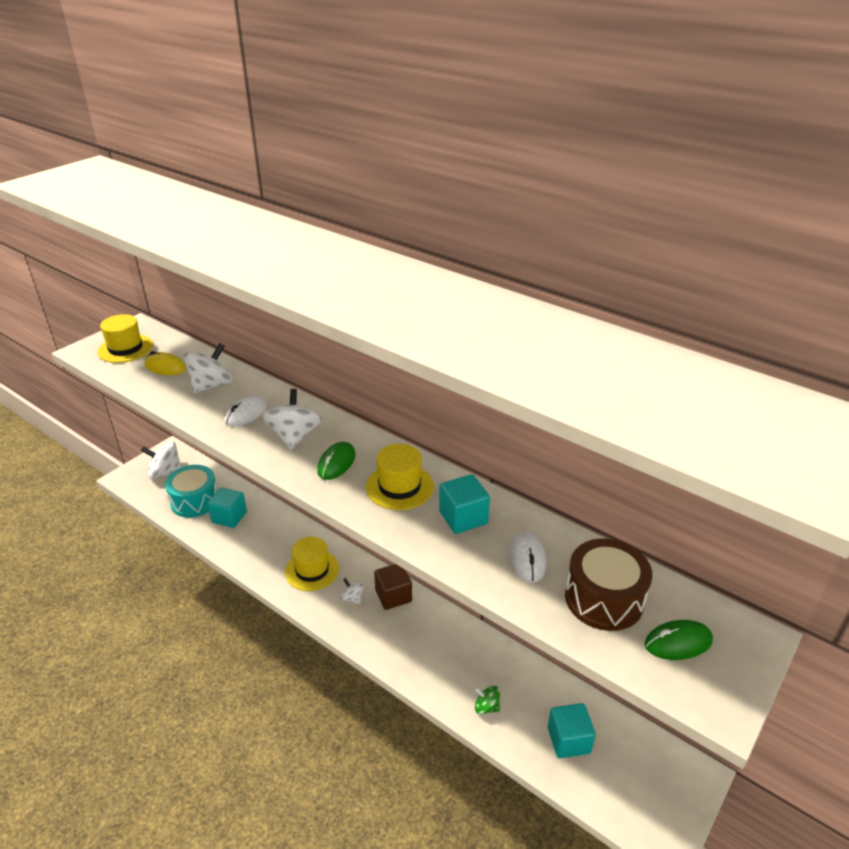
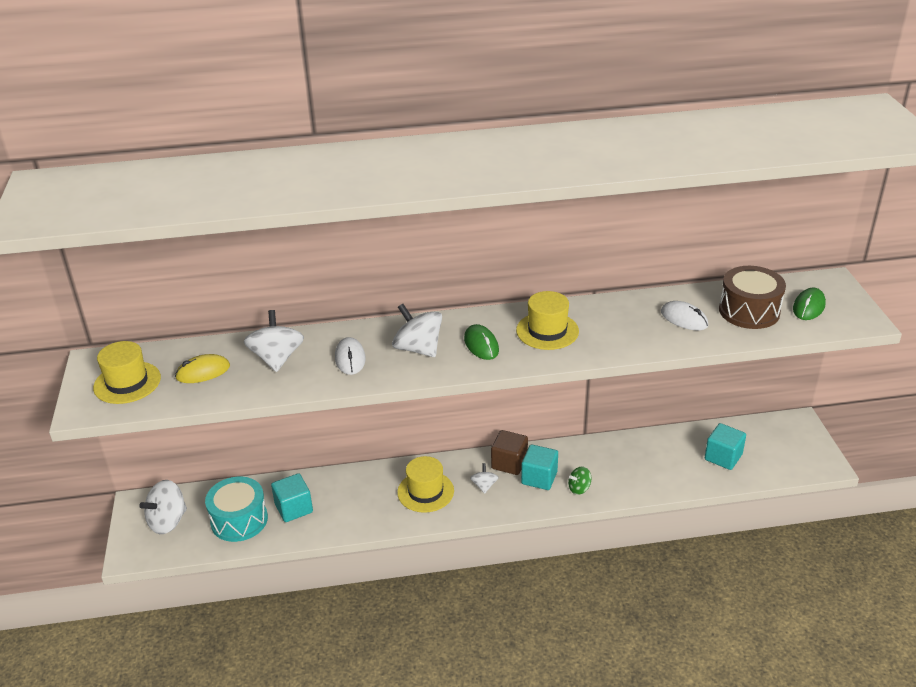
camera: 45 degrees left, 0 degrees up
(352, 598) = (484, 486): white spinning top -> white spinning top turned 90 degrees clockwise
(463, 517) = (614, 322): turquoise cube -> turquoise cube (539, 478)
(486, 707) = (659, 477): green spinning top -> green spinning top (579, 488)

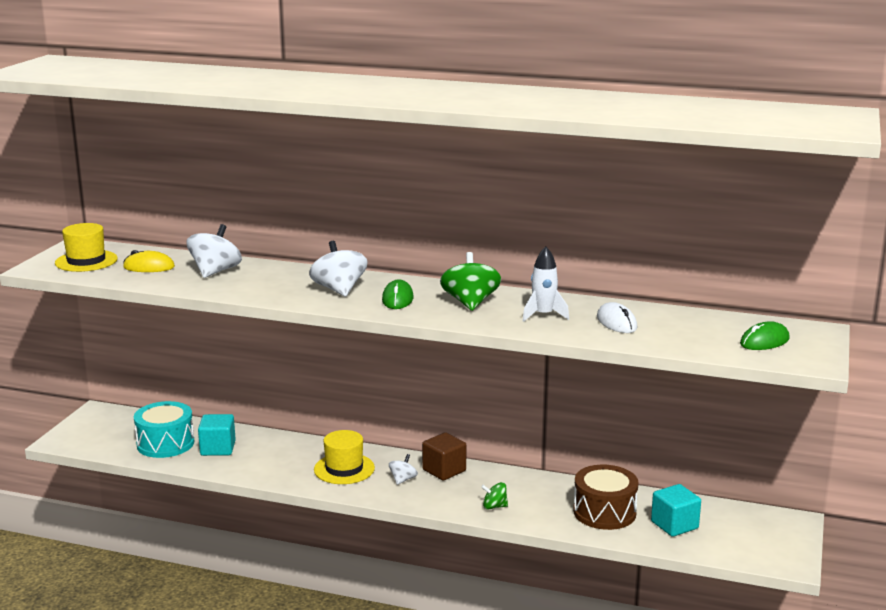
camera: 25 degrees right, 15 degrees down
(168, 521) = (109, 429): white spinning top -> none
(350, 358) = (274, 284): white mouse -> none
(539, 478) = (462, 488): turquoise cube -> none
(547, 331) = (470, 303): yellow hat -> green spinning top
(620, 328) = (543, 315): none -> white rocket
(749, 311) = (693, 331): brown drum -> brown drum (604, 512)

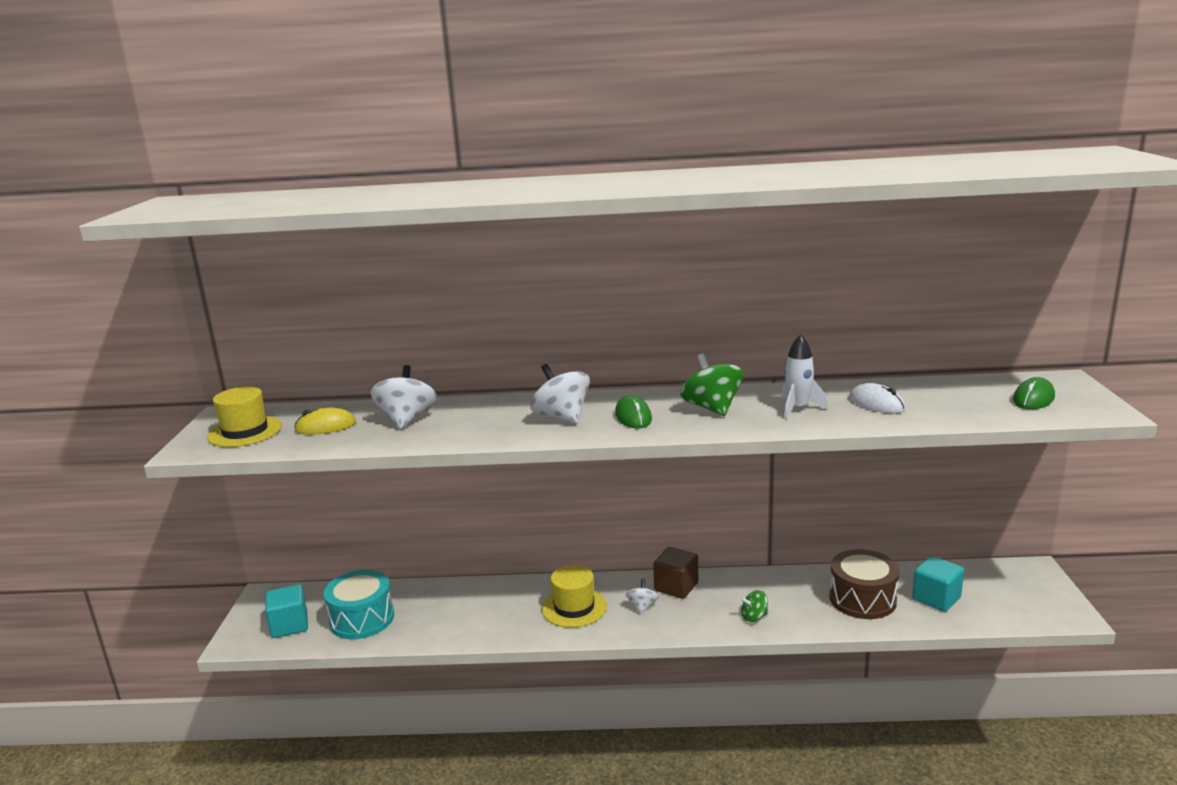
camera: 15 degrees left, 0 degrees up
(218, 448) = (424, 612): turquoise cube -> turquoise cube (290, 625)

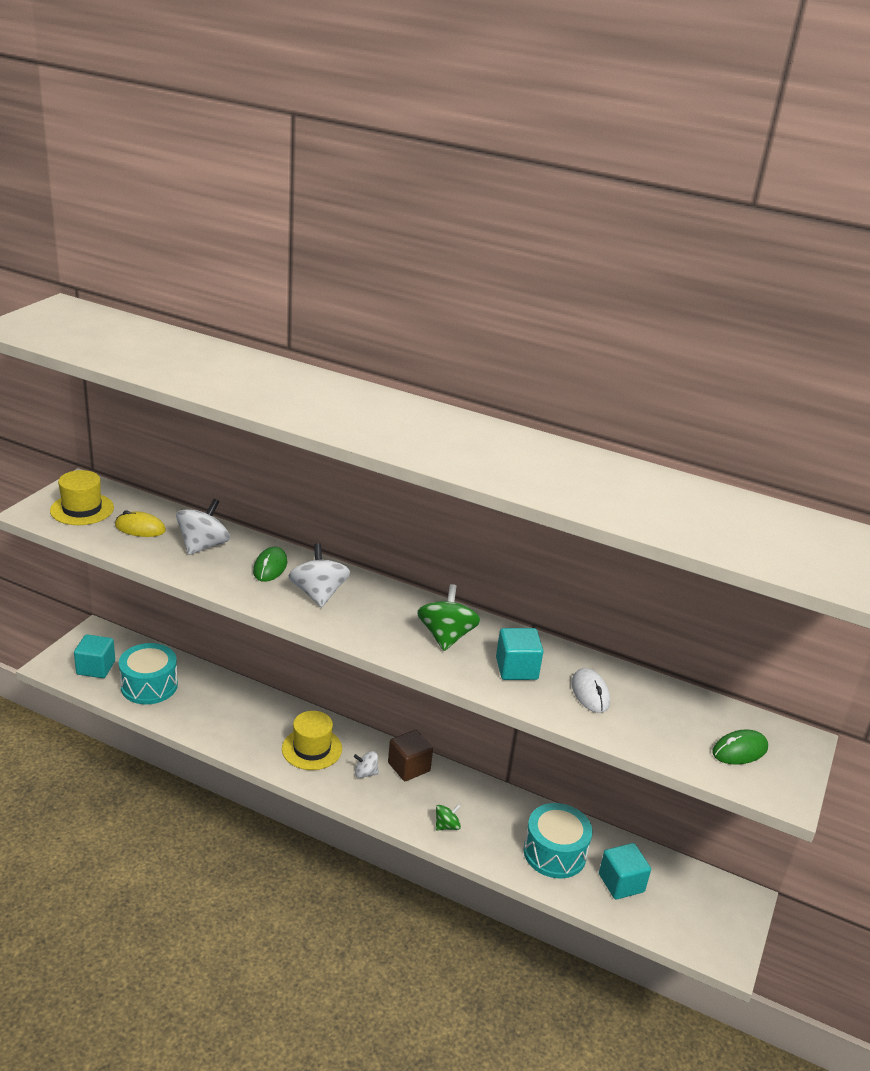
camera: 20 degrees right, 10 degrees up
(633, 416) = (374, 618): green mouse -> green mouse (270, 567)
(642, 606) = (365, 773): white spinning top -> white spinning top turned 120 degrees counterclockwise
(754, 617) = (446, 826): green spinning top -> green spinning top turned 135 degrees clockwise
(798, 408) = (516, 668): white rocket -> turquoise cube
(862, 599) = (554, 853): brown drum -> turquoise drum

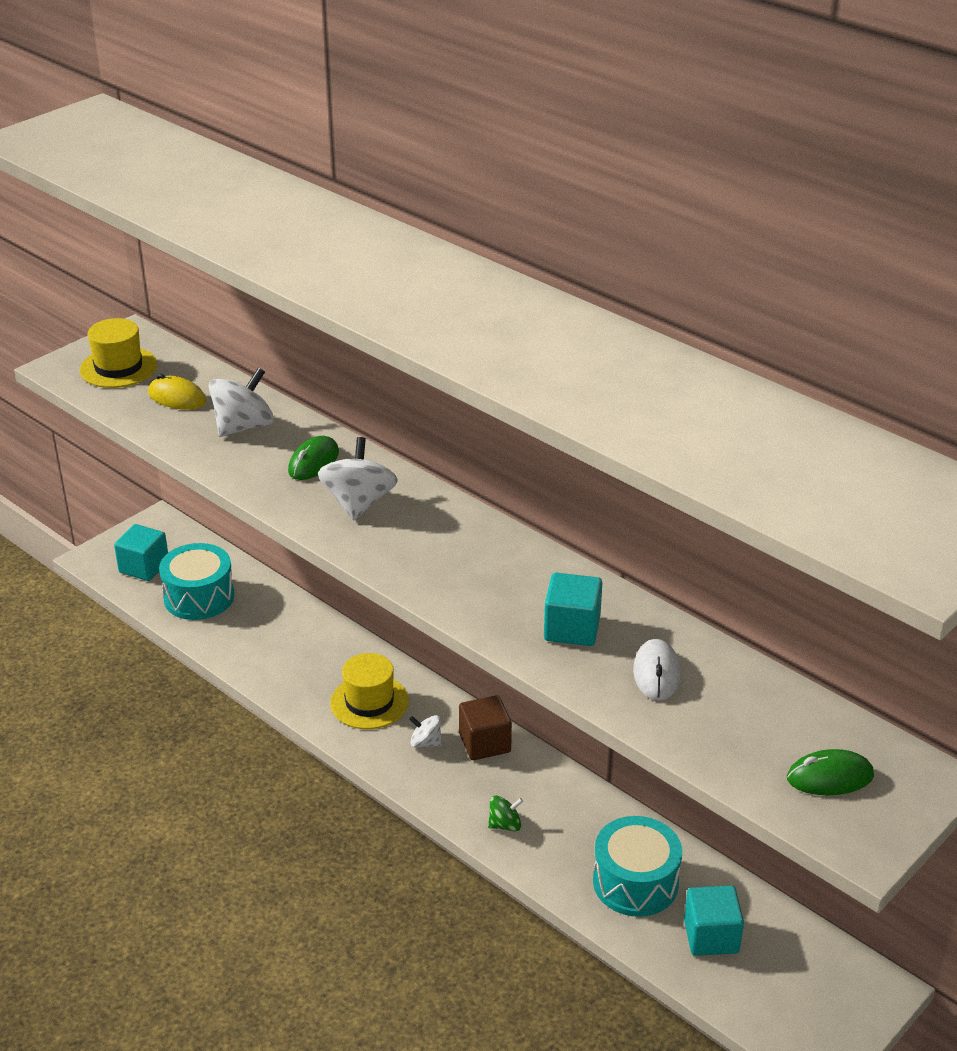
camera: 20 degrees right, 5 degrees up
(446, 637) = (498, 576): green spinning top -> none

